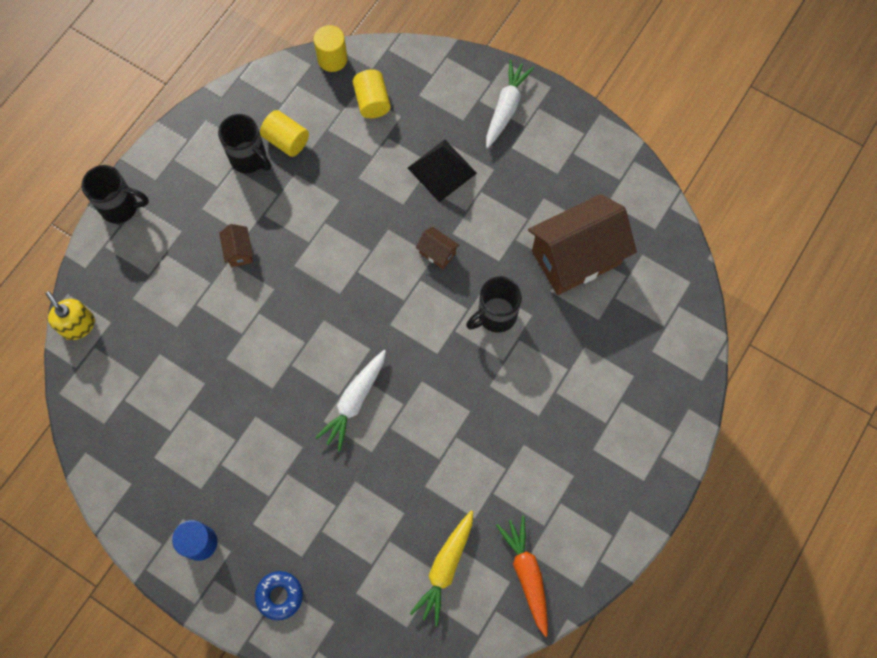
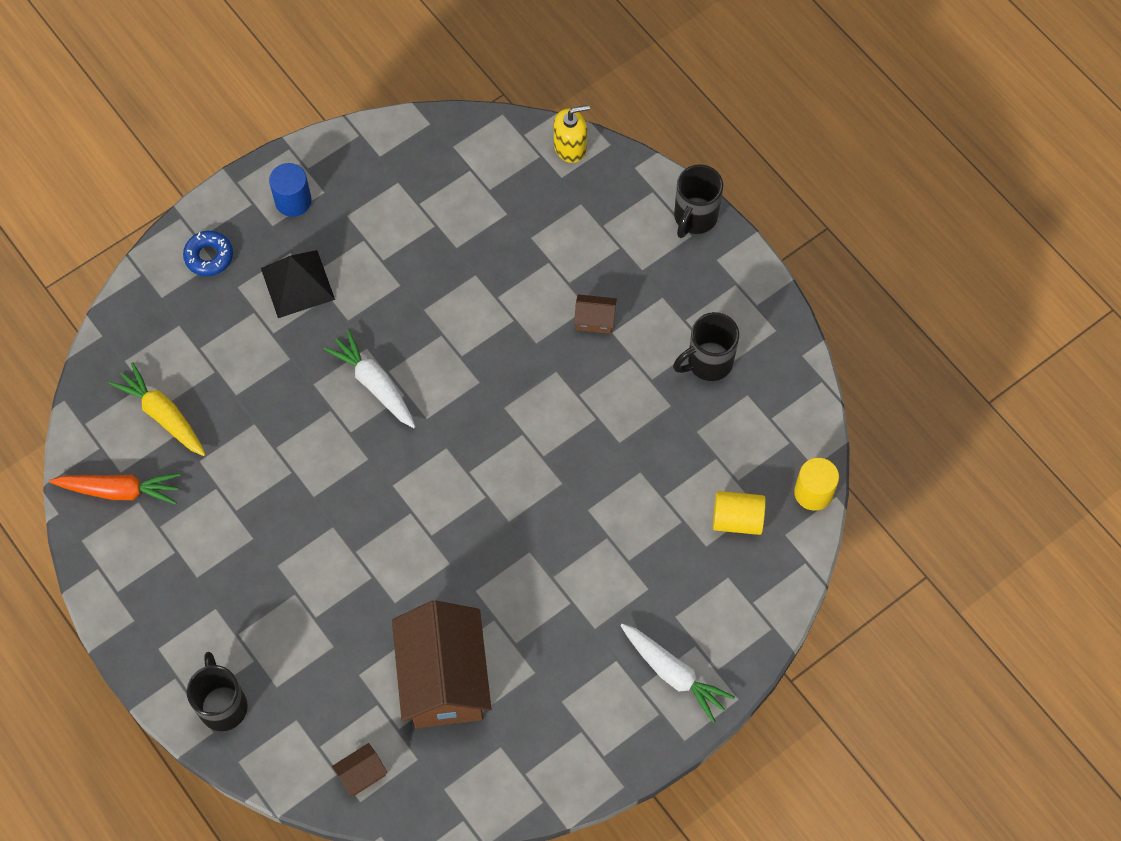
camera: 110 degrees right, 5 degrees down
(286, 140) = (718, 408): yellow cylinder -> none
(437, 253) = (511, 526): brown house -> brown house (361, 774)
(442, 170) = (615, 567): black pyramid -> black pyramid (297, 283)
(495, 316) = (410, 562): black mug -> black mug (223, 705)

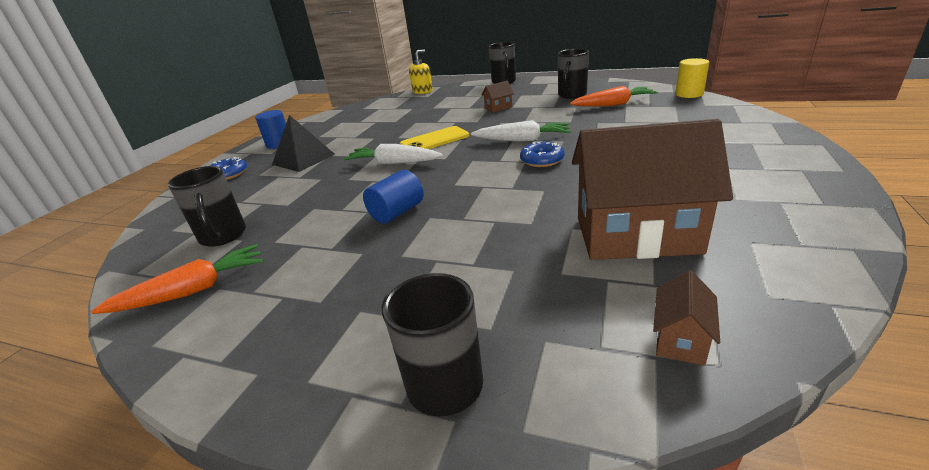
camera: 30 degrees left, 35 degrees down
(163, 415) = (223, 236): yellow carrot -> black mug
(313, 496) = (397, 212): none -> blue cylinder
(444, 679) = (636, 235): brown house -> brown house turned 45 degrees counterclockwise
(452, 359) = (434, 140): none -> yellow phone
(502, 507) = (542, 160): none -> blue donut
(673, 673) = (768, 155): white carrot -> white carrot (522, 140)
(710, 440) = (613, 104): none -> orange carrot
(737, 519) = (674, 111): yellow cylinder -> none

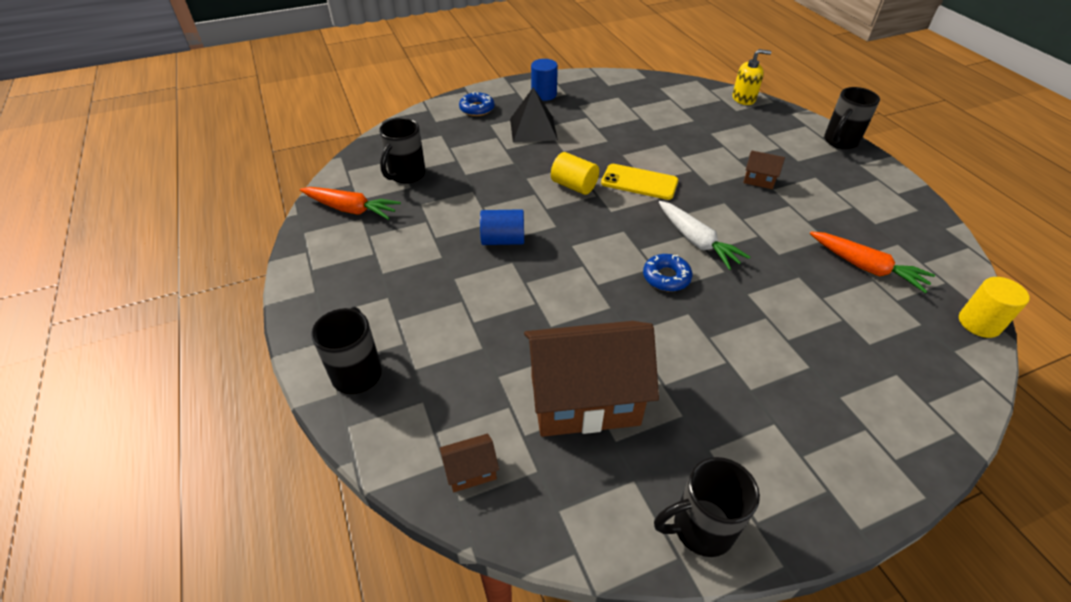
camera: 45 degrees right, 15 degrees up
(394, 163) = (574, 186): white carrot -> yellow cylinder
(571, 95) = (859, 218): black mug -> black mug (700, 528)
(636, 235) = (584, 400): brown house -> brown house turned 60 degrees counterclockwise

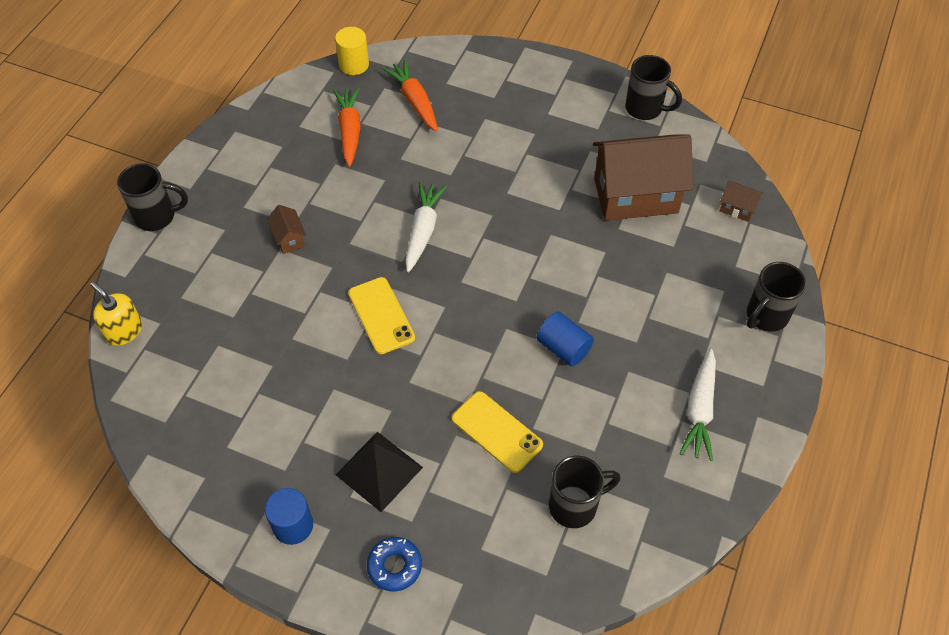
camera: 135 degrees left, 10 degrees up
(351, 209) = (665, 497): orange carrot -> orange carrot (415, 101)
(365, 267) = (699, 410): none -> white carrot
(492, 177) = (497, 431): none -> yellow phone
(574, 186) = (439, 358): yellow cylinder -> none
(584, 400) = (636, 196): brown house -> brown house turned 45 degrees counterclockwise
(666, 277) = (485, 223): blue donut -> none

